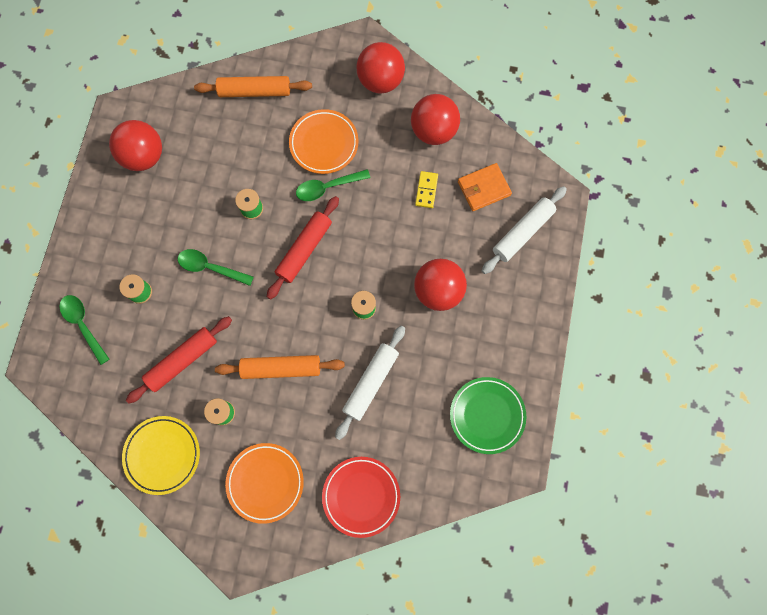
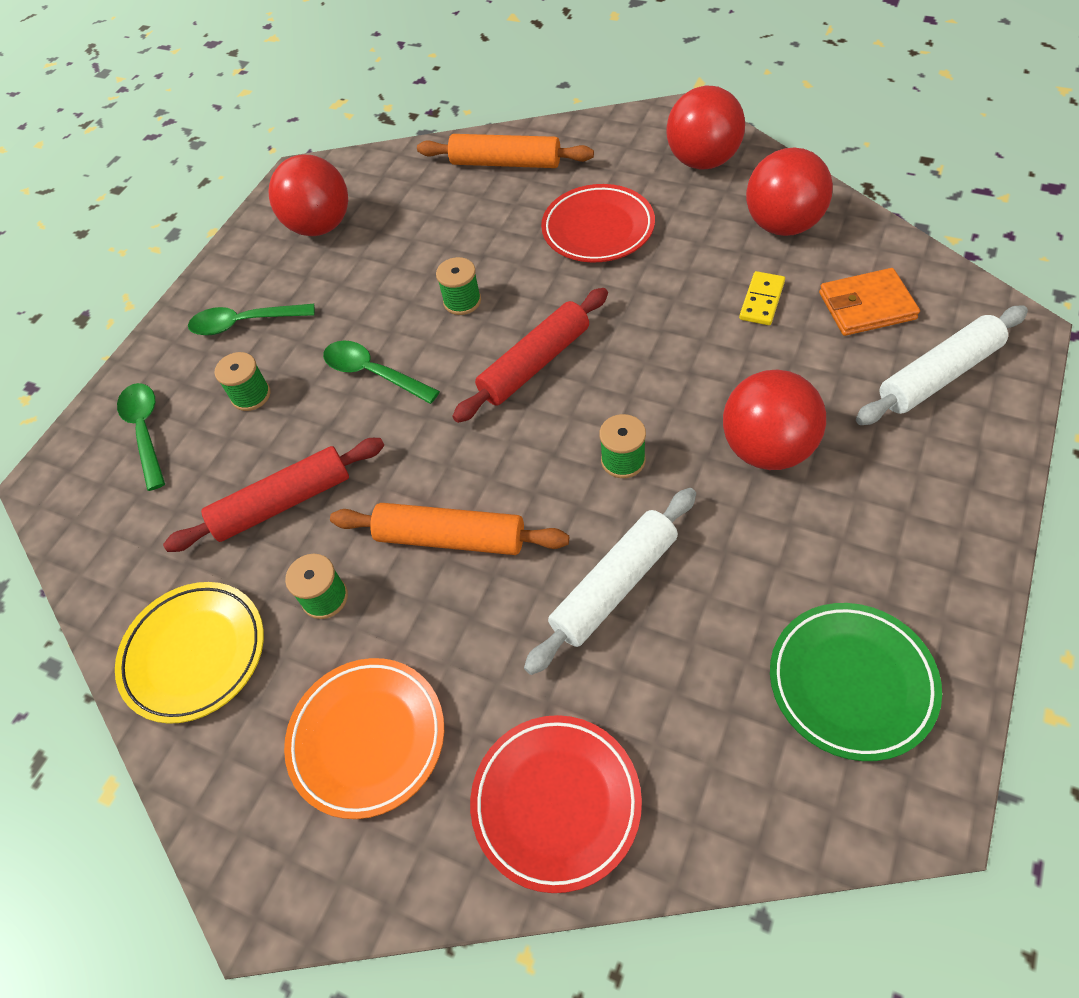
camera: 20 degrees right, 20 degrees down
(324, 144) = (598, 229): orange plate -> red plate
(327, 187) = (592, 284): green spoon -> green spoon (244, 323)

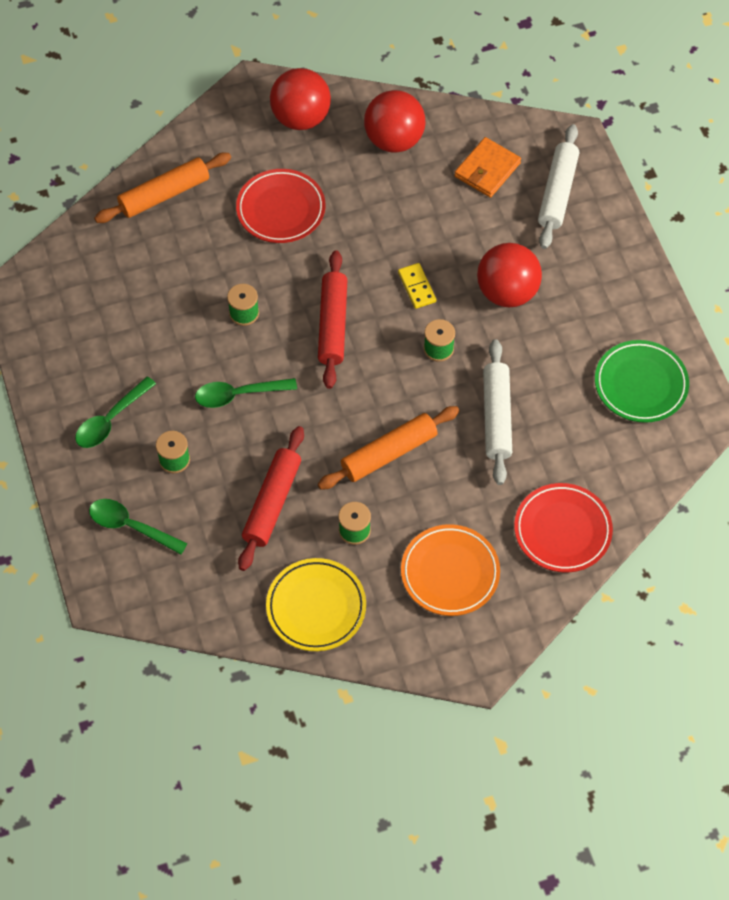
camera: 50 degrees left, 5 degrees up
(320, 226) = (80, 321): red ball -> none
(761, 300) = (426, 201): yellow domino -> yellow domino (416, 287)

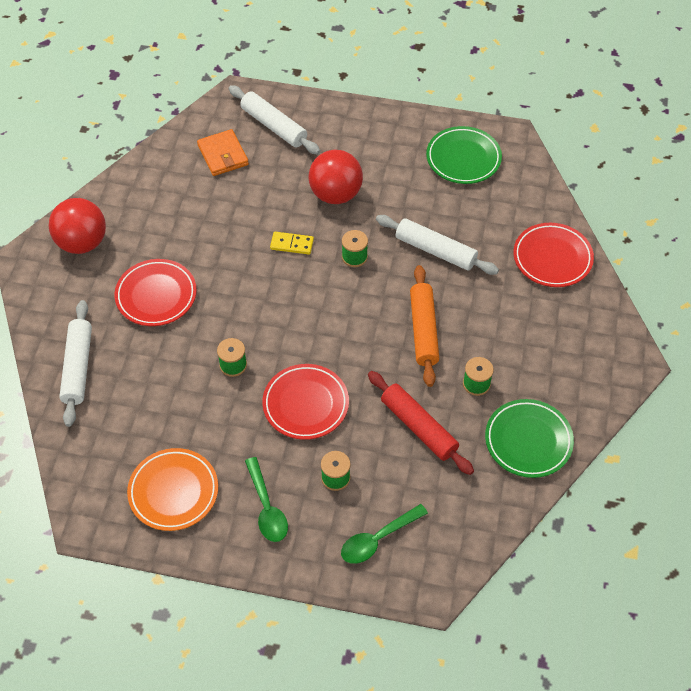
camera: 60 degrees left, 5 degrees down
(164, 194) = (77, 367): orange rolling pin -> white rolling pin
(238, 395) = (305, 404): green spoon -> red plate
(316, 607) = (528, 441): yellow plate -> green plate
(332, 325) = (286, 312): red rolling pin -> none
(394, 140) = (151, 196): red ball -> none
(450, 573) = (548, 341): orange plate -> orange plate (173, 492)

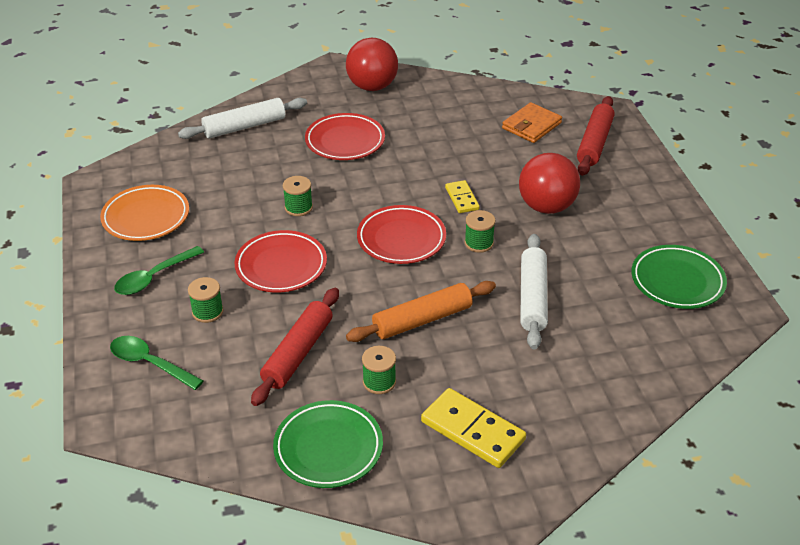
camera: 65 degrees right, 15 degrees down
(273, 126) = (594, 143): white rolling pin -> red rolling pin
(551, 345) = (472, 431): none -> yellow domino
(552, 258) = (599, 396): red plate -> red plate (401, 239)

